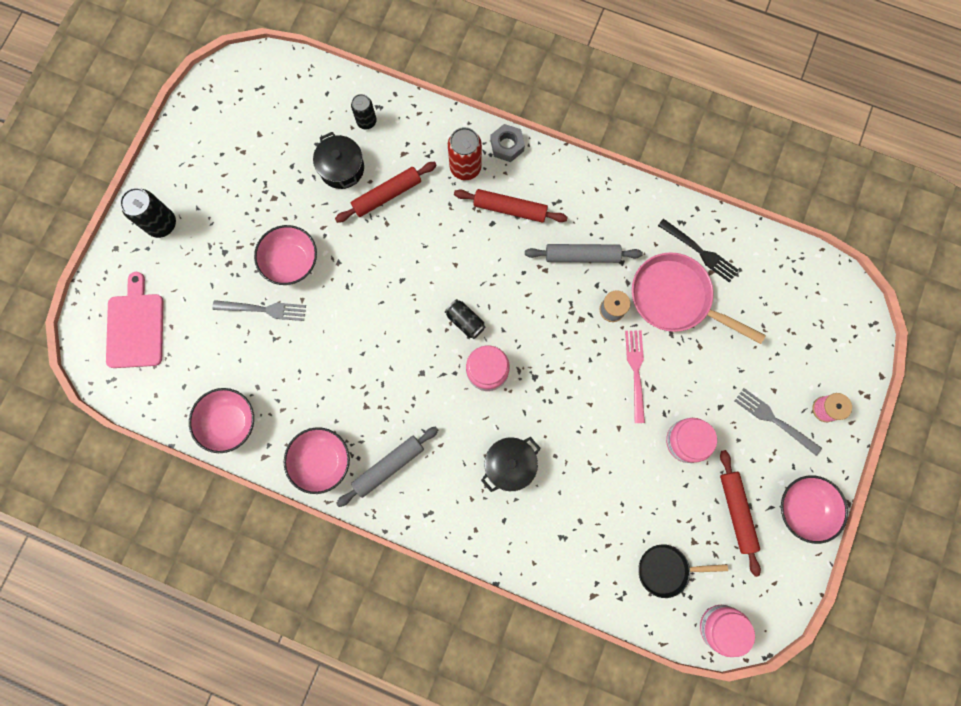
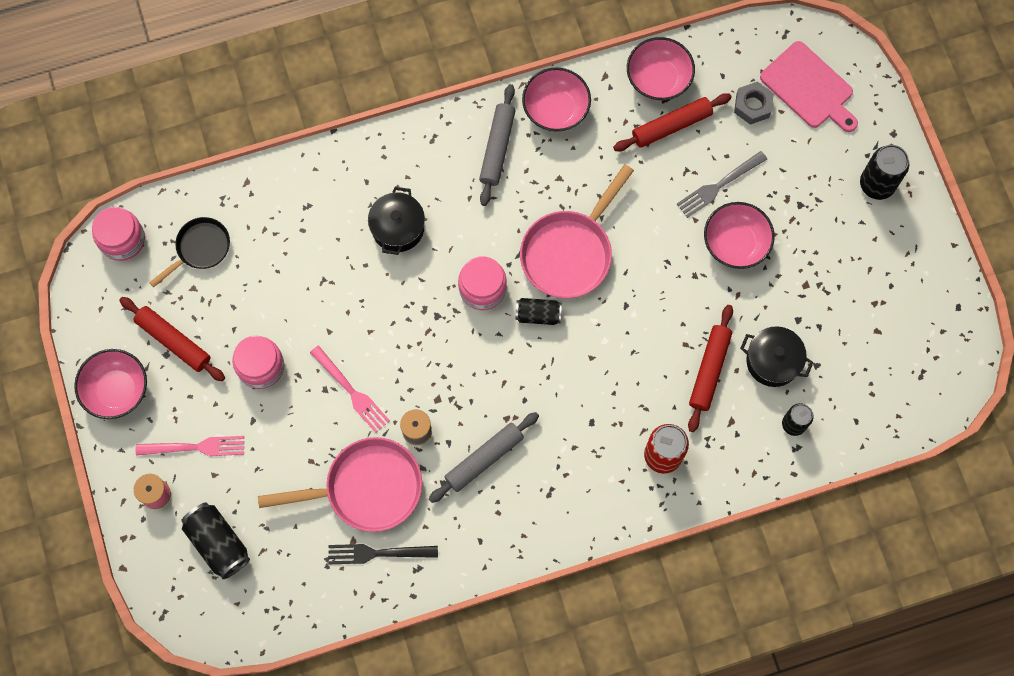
camera: 140 degrees right, 5 degrees down
(406, 347) = (570, 252): none -> pink pan
(507, 145) = (643, 509): grey nut -> grey nut (752, 105)
(510, 209) = (587, 449): red rolling pin -> red rolling pin (671, 126)
(774, 420) = (195, 447): grey fork -> pink fork
(803, 341) = (218, 543): none -> black can

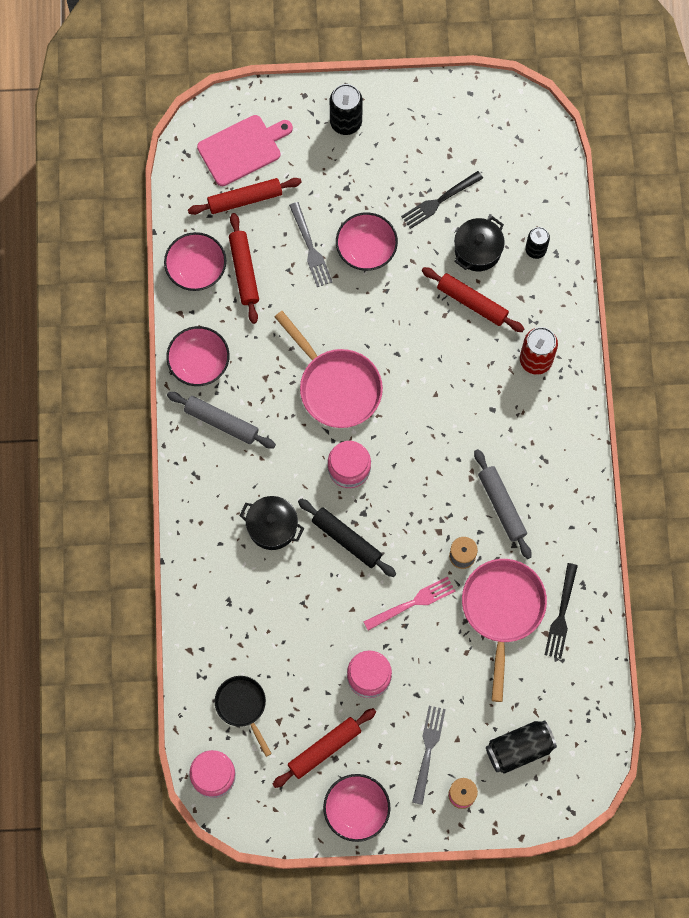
camera: 75 degrees left, 0 degrees up
(195, 447) = (428, 750): pink fork -> grey fork
(403, 306) = (346, 540): none -> black rolling pin
(538, 315) = (385, 428): black can -> none
(752, 105) = (245, 199): grey nut -> red rolling pin
(817, 306) = (439, 201): none -> black fork

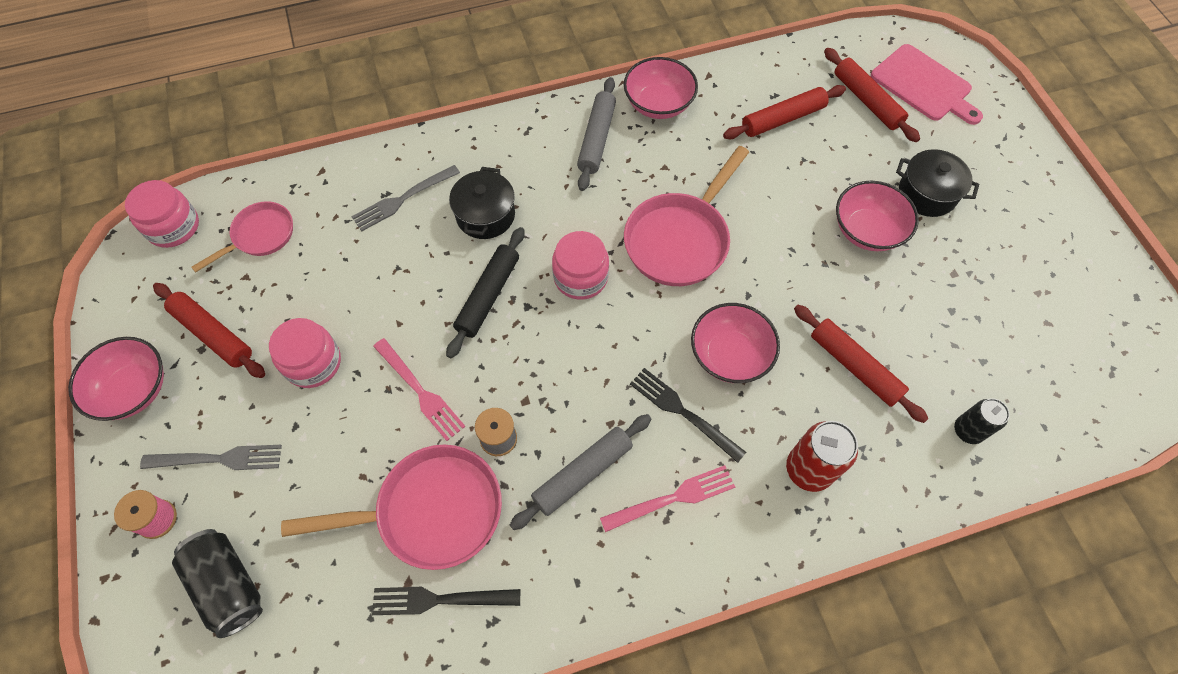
camera: 75 degrees right, 10 degrees down
(196, 269) = (764, 77): pink bowl -> pink bowl (730, 355)
(242, 706) = (260, 236): black pan -> pink pan
(310, 248) = (840, 174): grey fork -> grey fork (402, 199)
(346, 122) = (1014, 173): black can -> none
(439, 201) = (971, 295): black fork -> black fork (682, 412)
(472, 302) = (854, 367): red rolling pin -> red rolling pin turned 60 degrees counterclockwise
(477, 250) = (930, 356): black pot -> black pot (927, 193)
(533, 452) = (673, 498): none -> pink fork

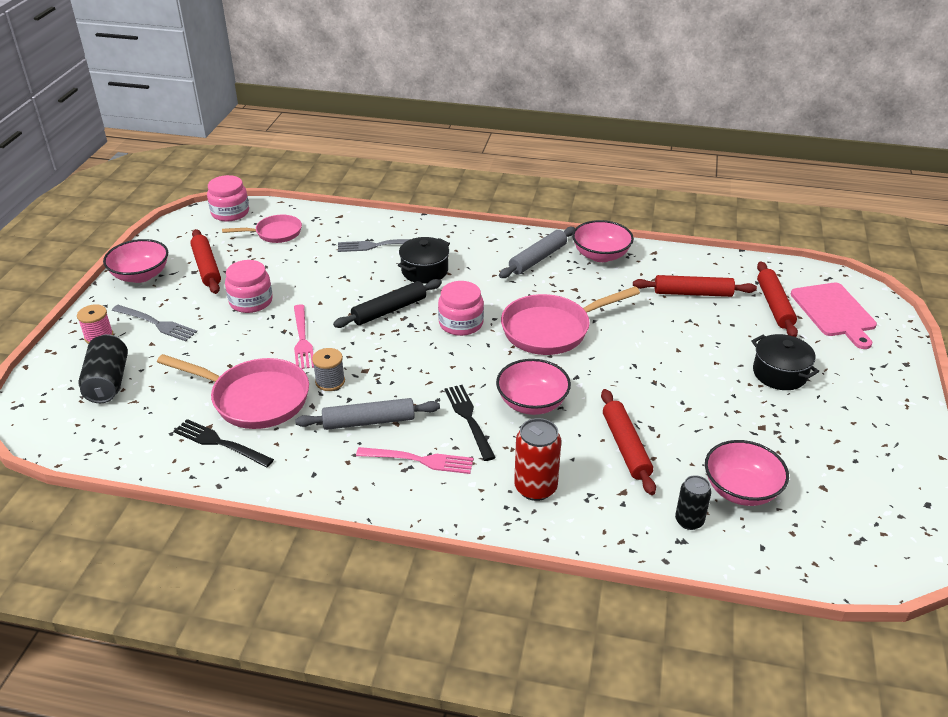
camera: 30 degrees right, 25 degrees down
(867, 230) = (707, 376): pink bowl -> pink bowl (741, 490)

